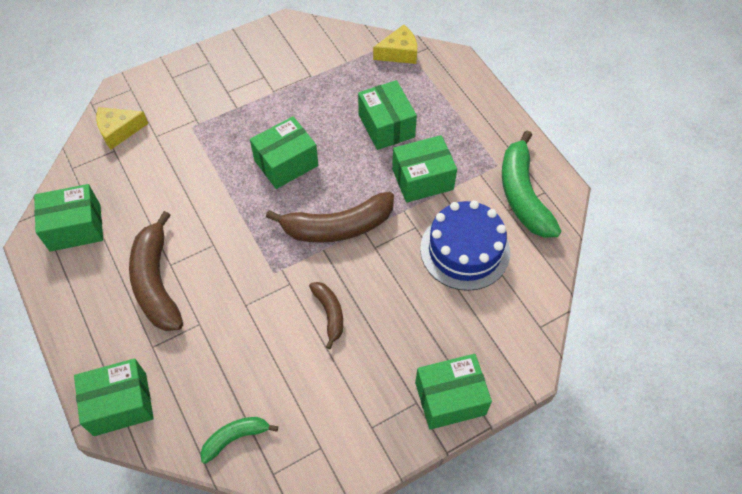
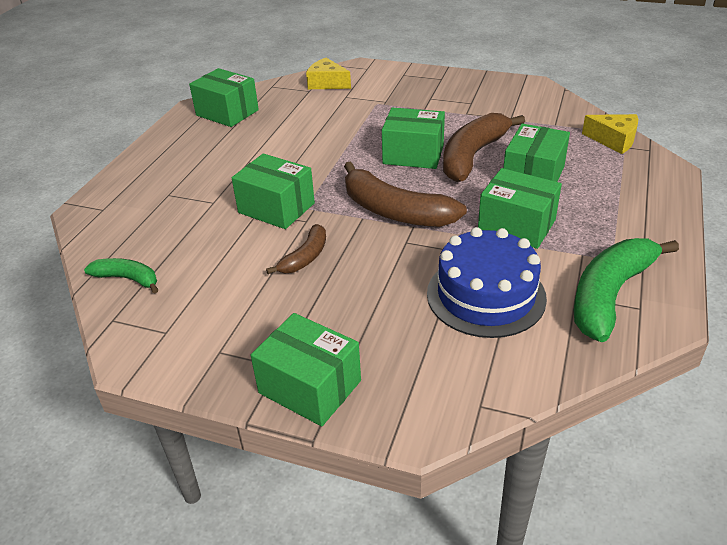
camera: 50 degrees right, 20 degrees down
(120, 404) = (103, 209): green box -> green box (276, 208)
(156, 282) = (225, 165): brown banana -> brown banana (472, 156)

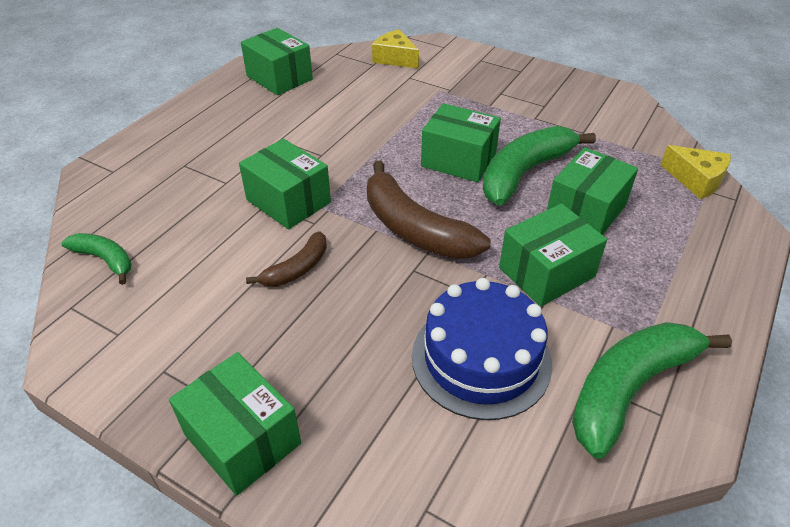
camera: 10 degrees right, 5 degrees up
(472, 156) = (524, 173): brown banana -> green banana
(516, 225) = (546, 272): green box -> green box turned 75 degrees counterclockwise

